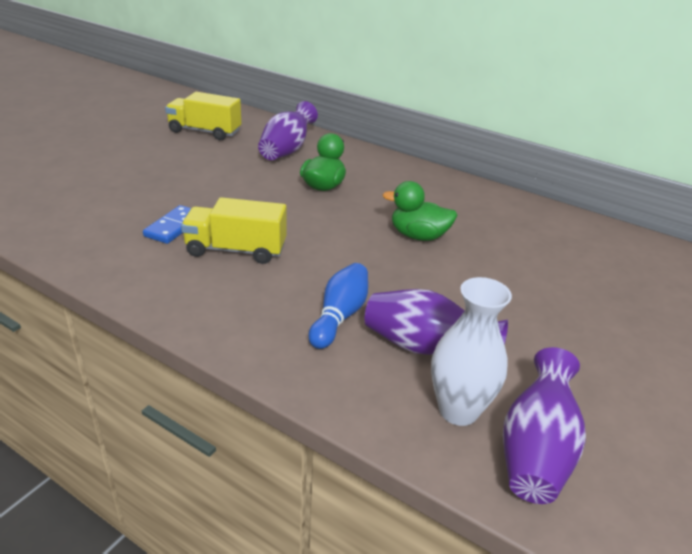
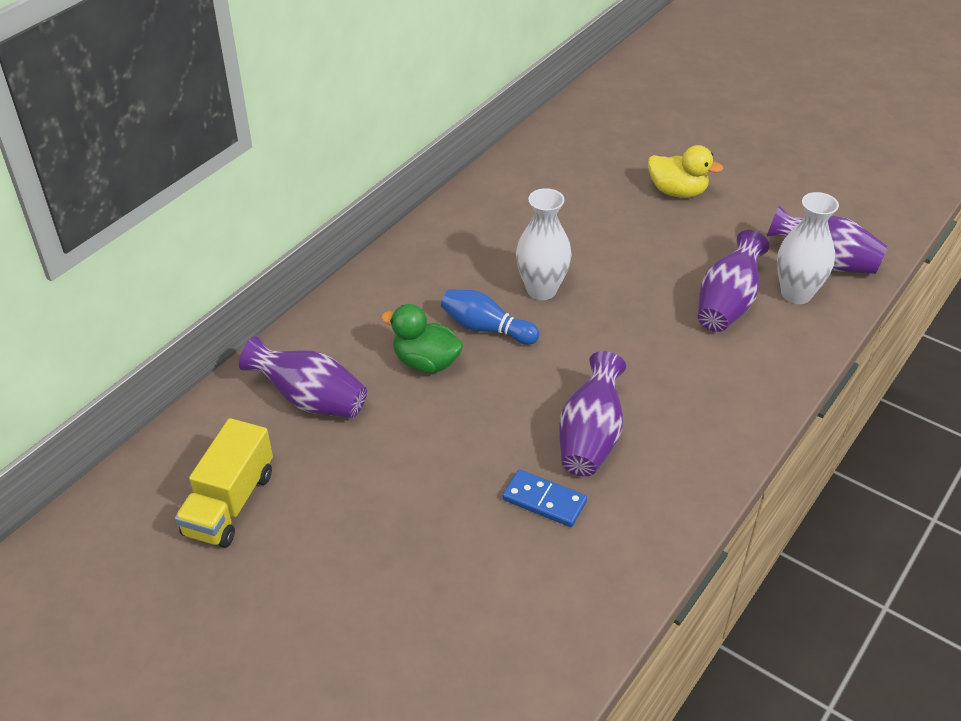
camera: 85 degrees left, 10 degrees up
(236, 250) = (590, 437): yellow truck -> purple vase
(339, 316) = (695, 355): blue bowling pin -> blue bowling pin (486, 328)
(418, 236) = (541, 290): green duck -> white vase
(618, 330) = (677, 192): none -> yellow duck

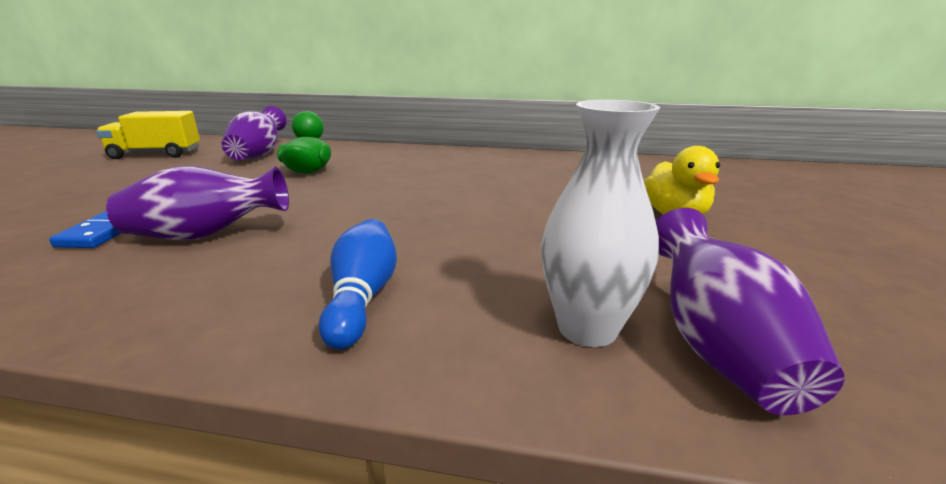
camera: 65 degrees right, 20 degrees down
(486, 328) = (362, 179): blue bowling pin -> blue bowling pin (362, 297)
(541, 290) = (430, 188): white vase -> none
(727, 304) = (498, 274): purple vase -> none

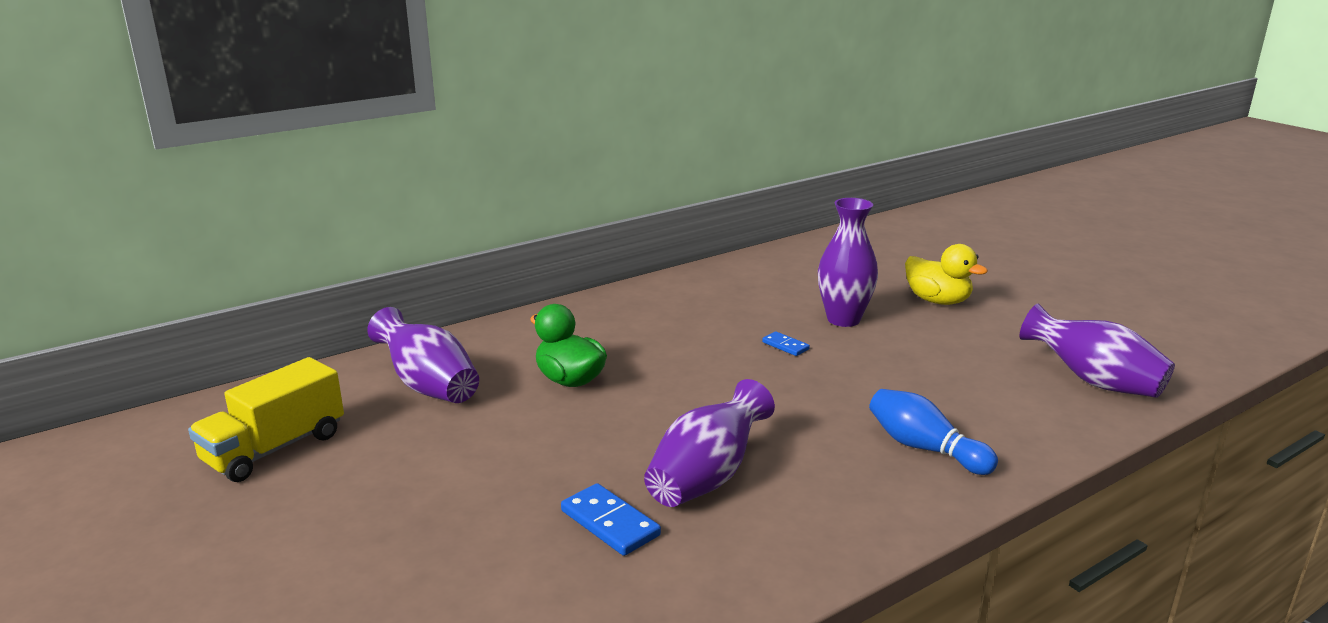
camera: 45 degrees left, 0 degrees up
(464, 197) = (785, 346): none -> blue domino
(550, 199) = (843, 319): none -> purple vase
(587, 329) = (1043, 402): white vase -> none

